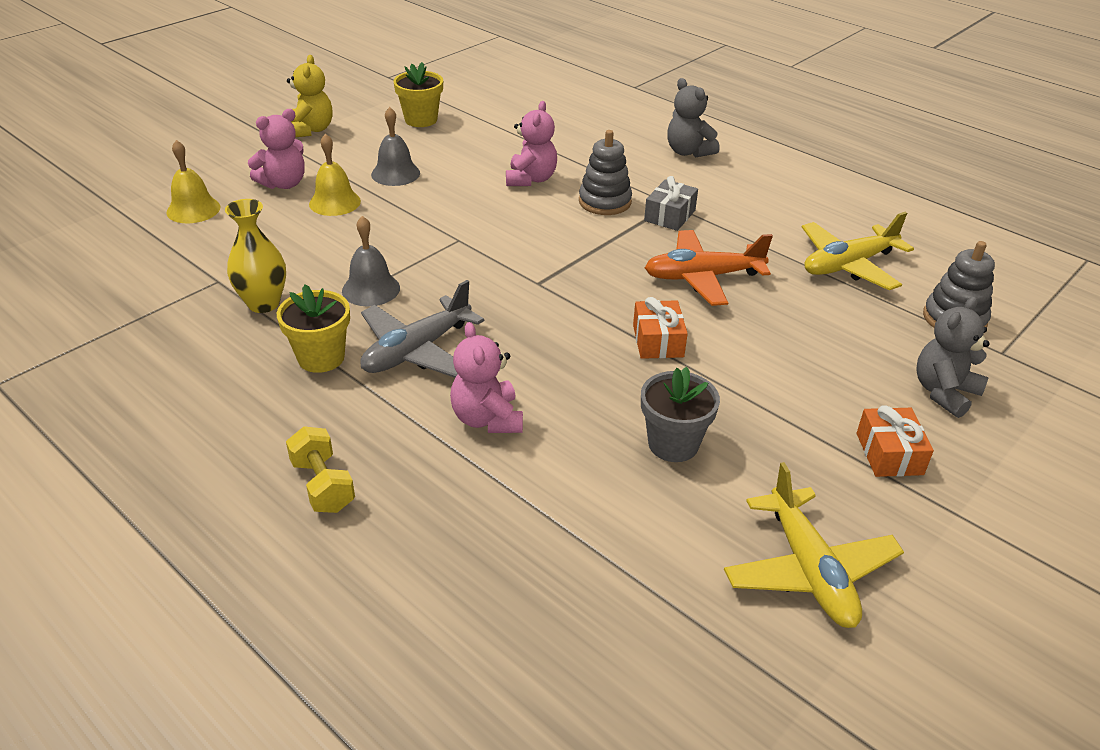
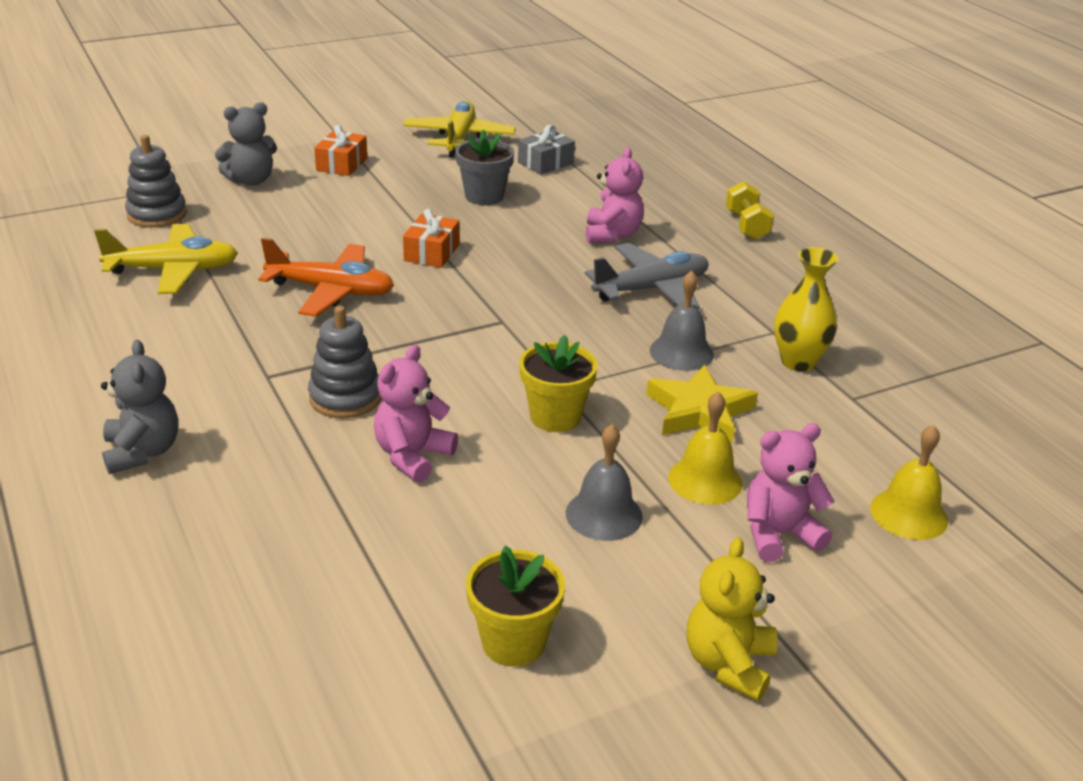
camera: 160 degrees left, 5 degrees down
(321, 358) = (741, 302): yellow flower pot -> yellow flower pot (555, 417)
(346, 244) = (699, 411): none -> yellow star
(669, 215) = (287, 361): grey gift -> grey gift (545, 163)

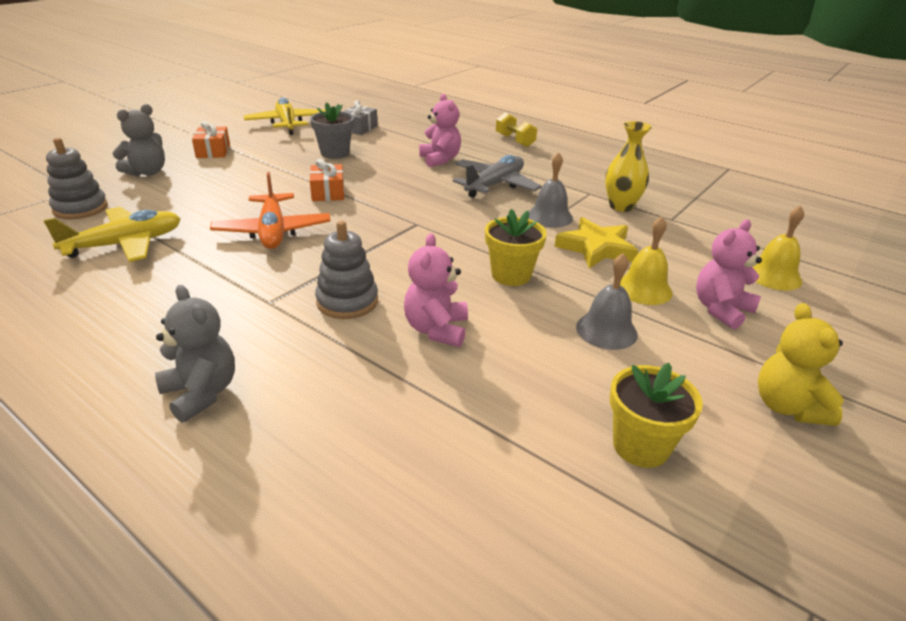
camera: 25 degrees left, 0 degrees up
(331, 291) = (273, 231): orange plane -> orange plane turned 90 degrees clockwise

